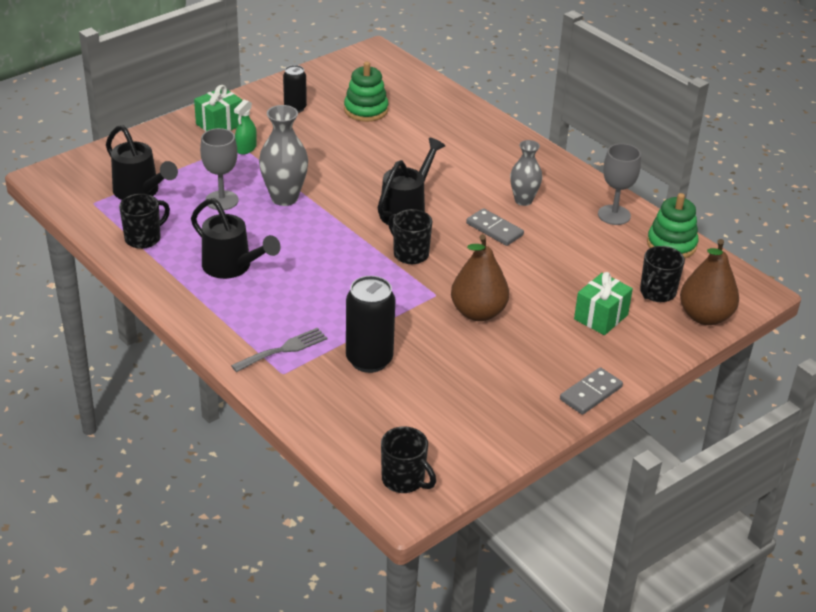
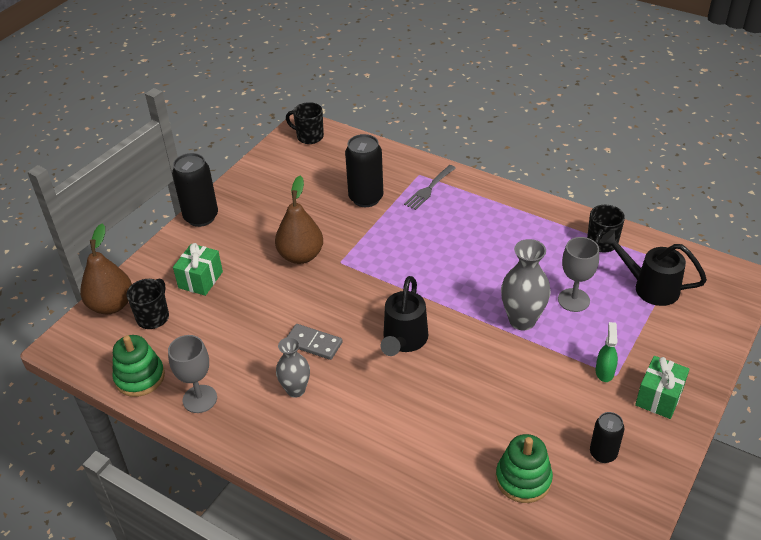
camera: 165 degrees right, 5 degrees up
(232, 267) = (512, 239): black watering can -> none
(410, 254) = (378, 294): black mug -> none
(591, 393) = (201, 217): grey domino -> black can

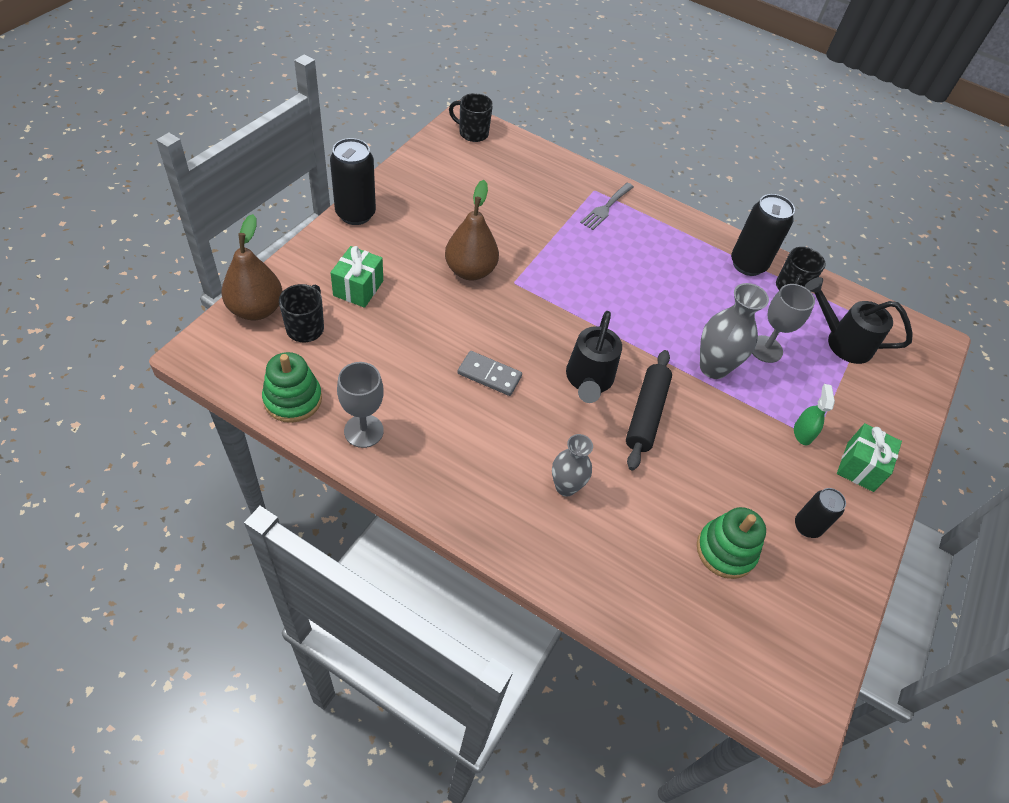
camera: 10 degrees left, 10 degrees up
(296, 390) = (472, 428): grey vase -> grey vase (565, 486)
(366, 198) = (538, 211): black can -> black can (747, 264)
(456, 366) = (646, 414): none -> black rolling pin

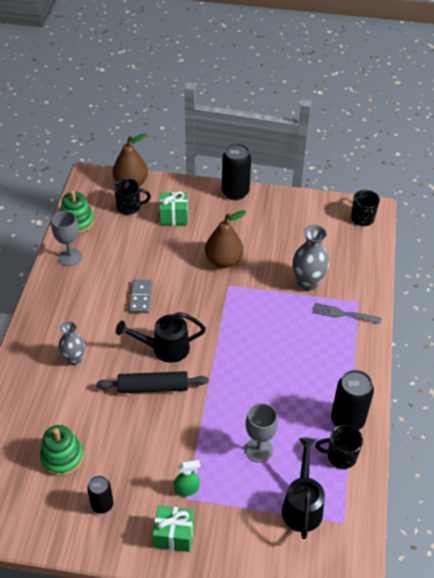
camera: 75 degrees right, 5 degrees down
(713, 367) = (219, 418): grey vase -> grey vase (307, 284)

